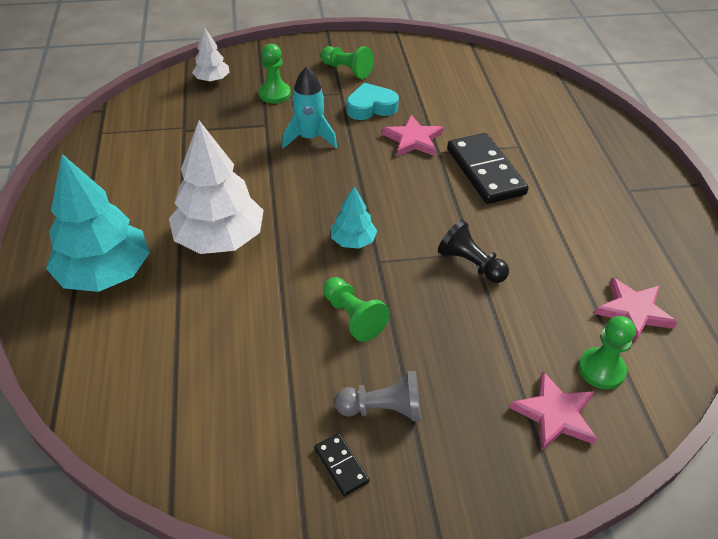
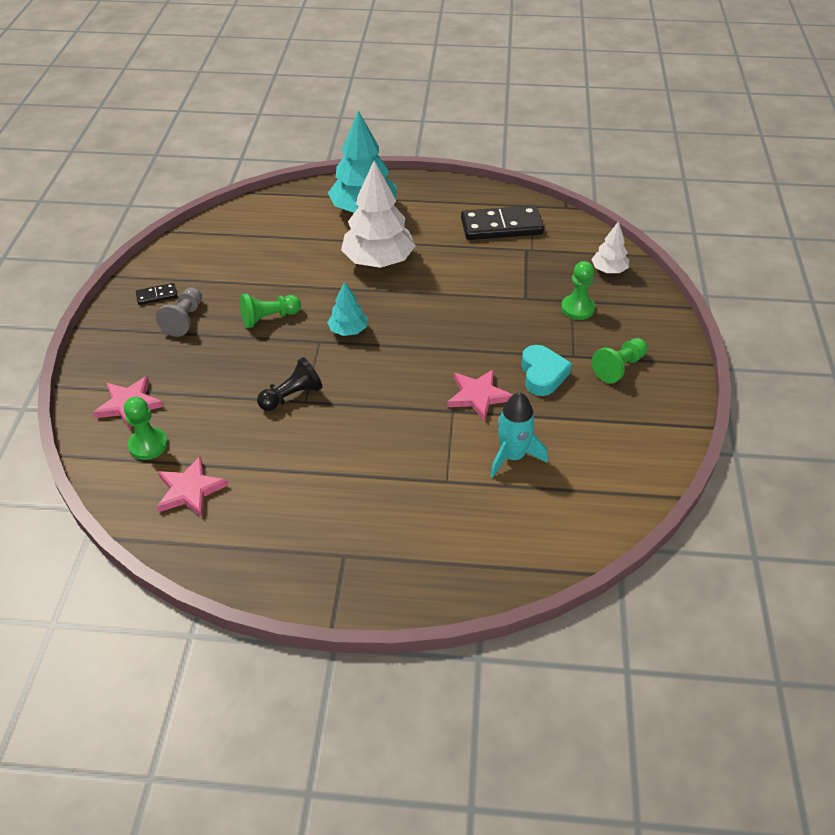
camera: 105 degrees right, 0 degrees up
(309, 138) = (498, 323): turquoise rocket -> turquoise rocket (512, 456)
(485, 171) = (411, 440): black domino -> black domino (501, 226)

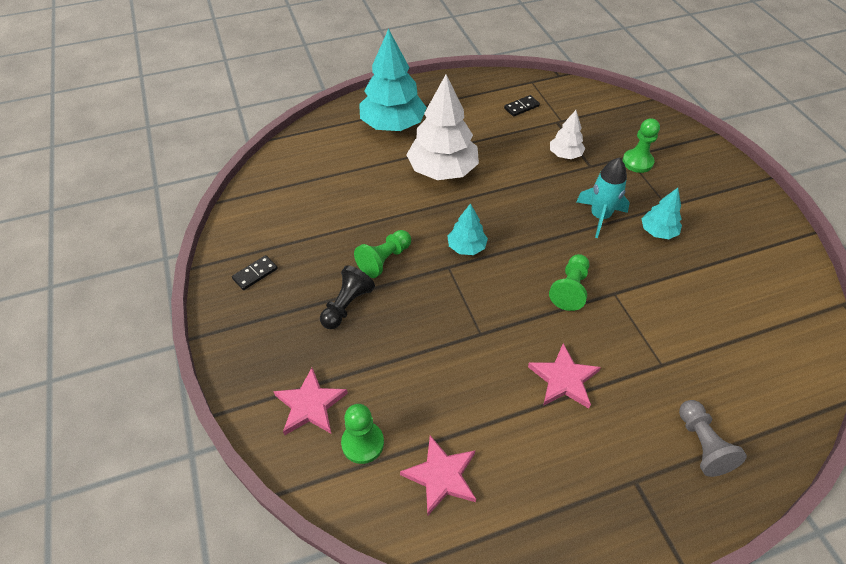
camera: 25 degrees left, 5 degrees up
(184, 319) = (302, 290): grey pawn -> grey pawn (702, 444)
(292, 396) = (465, 333): black pawn -> black pawn (347, 305)
(478, 396) = (624, 271): pink star -> pink star (564, 379)
(501, 226) = (521, 107): black domino -> black domino, size x0.46
(512, 456) = (695, 318): turquoise rocket -> turquoise rocket (600, 216)
(542, 374) = (658, 231): turquoise heart -> turquoise tree
(609, 270) = (634, 120): white tree -> white tree (565, 155)
(619, 367) = (709, 204): green pawn -> green pawn (570, 289)

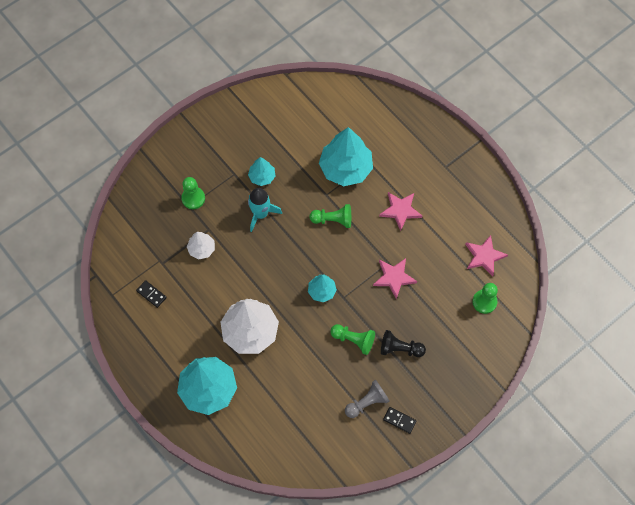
camera: 110 degrees left, 15 degrees up
(310, 405) = (475, 339): pink star -> pink star (394, 277)
(656, 330) = (345, 168): none -> turquoise tree
(702, 444) = (411, 139): grey pawn -> grey pawn (367, 402)

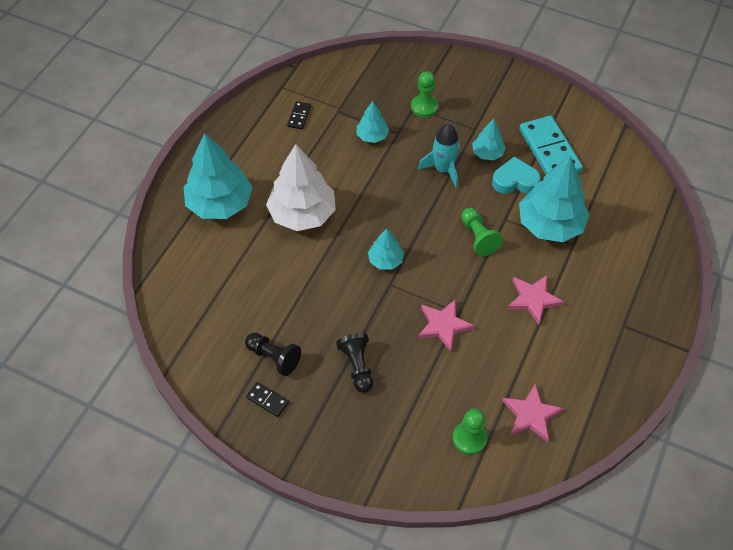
camera: 65 degrees right, 10 degrees down
(201, 249) = (372, 136): white tree -> turquoise tree
(281, 134) = (549, 150): none -> turquoise domino
(296, 171) = (515, 181): none -> turquoise heart
(353, 340) = (343, 314): green pawn -> none
(367, 402) = (274, 357): grey pawn -> black pawn
(399, 420) = (267, 400): black domino -> black domino turned 60 degrees counterclockwise

